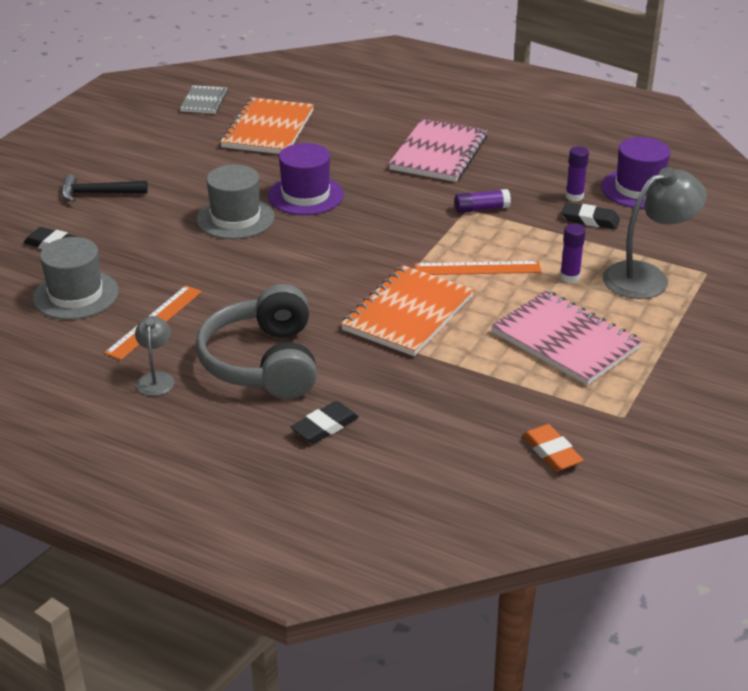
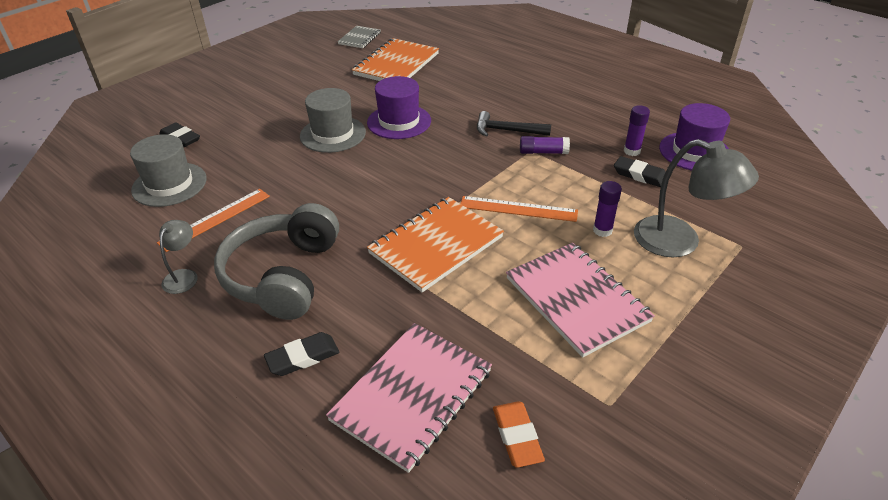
camera: 15 degrees right, 5 degrees up
(98, 193) = (240, 100): black hammer -> black hammer (507, 131)
(438, 153) = (525, 99): pink notebook -> pink notebook (412, 395)
(647, 277) = (680, 241): grey lamp -> grey lamp turned 45 degrees clockwise

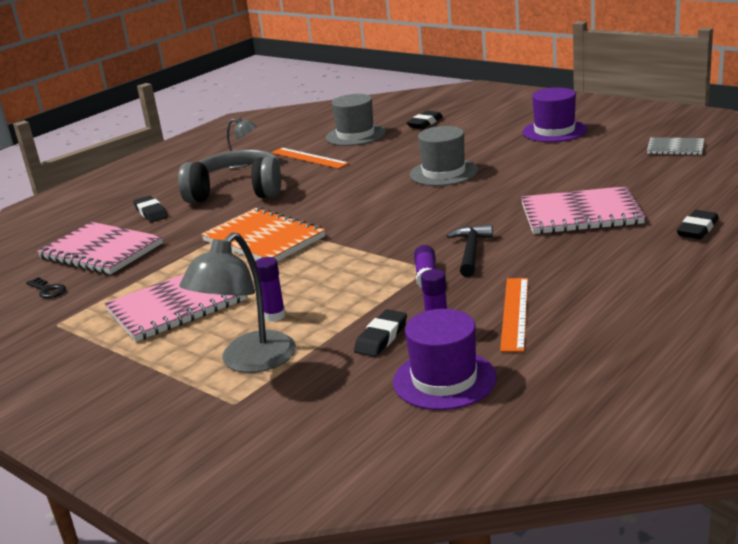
camera: 90 degrees right, 15 degrees down
(396, 64) = (614, 176): orange notebook -> none
(399, 122) = (476, 196): purple hat -> purple hat (554, 131)
(459, 83) = (580, 214): none -> pink notebook
(501, 50) = (697, 229): none -> black eraser
(517, 436) = (48, 290): orange eraser -> black key
(518, 209) = (315, 270): orange ruler -> orange ruler (515, 313)

